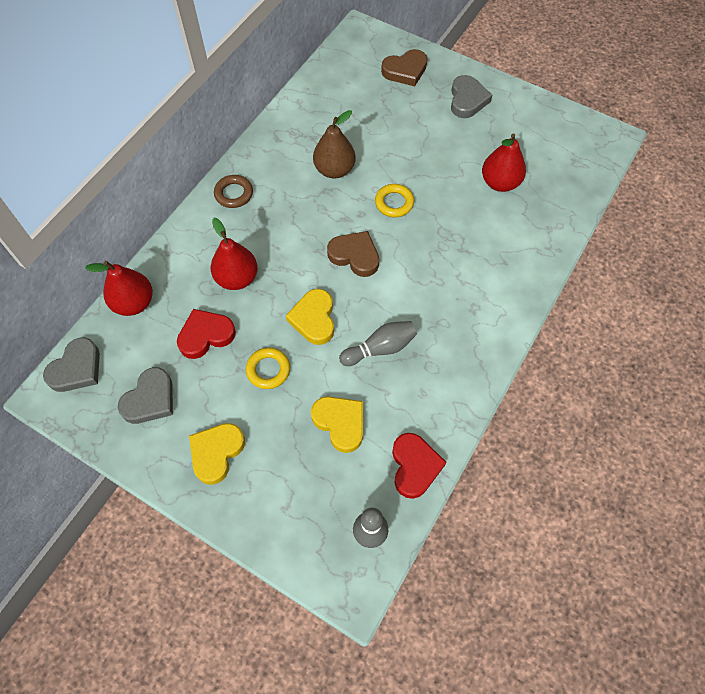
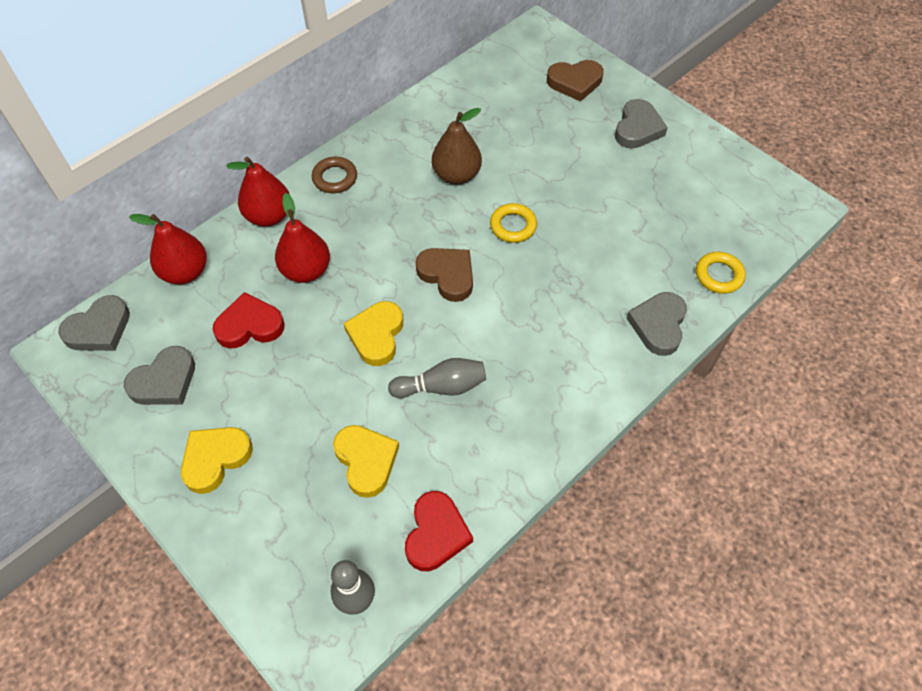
camera: 15 degrees right, 5 degrees down
(268, 370) = (305, 380): yellow ring -> yellow ring (719, 275)
(500, 183) = (646, 229): red pear -> red pear (269, 216)
(532, 259) = (658, 325): none -> grey heart

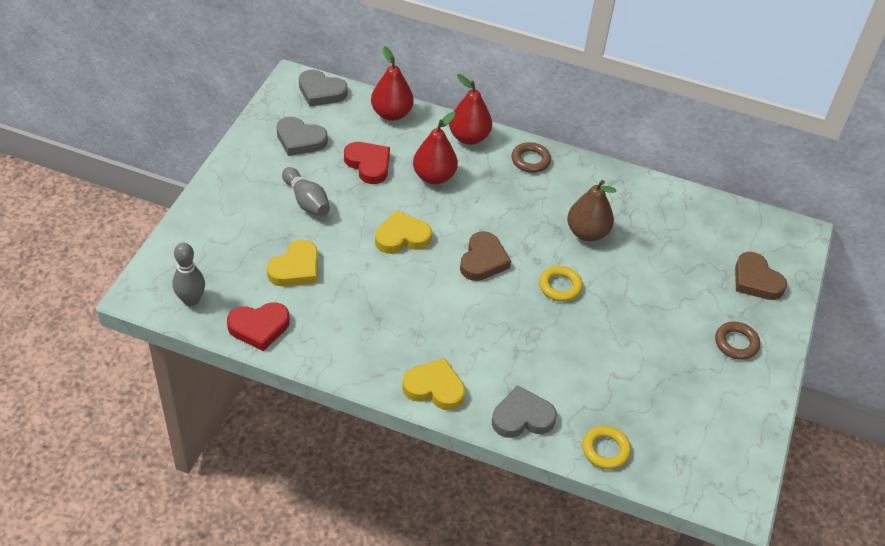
camera: 60 degrees right, 10 degrees down
(215, 459) = (256, 188): yellow heart -> yellow heart (434, 388)
(441, 387) = (380, 290): grey bowling pin -> grey bowling pin (306, 201)
(637, 128) = (736, 343): grey heart -> brown ring

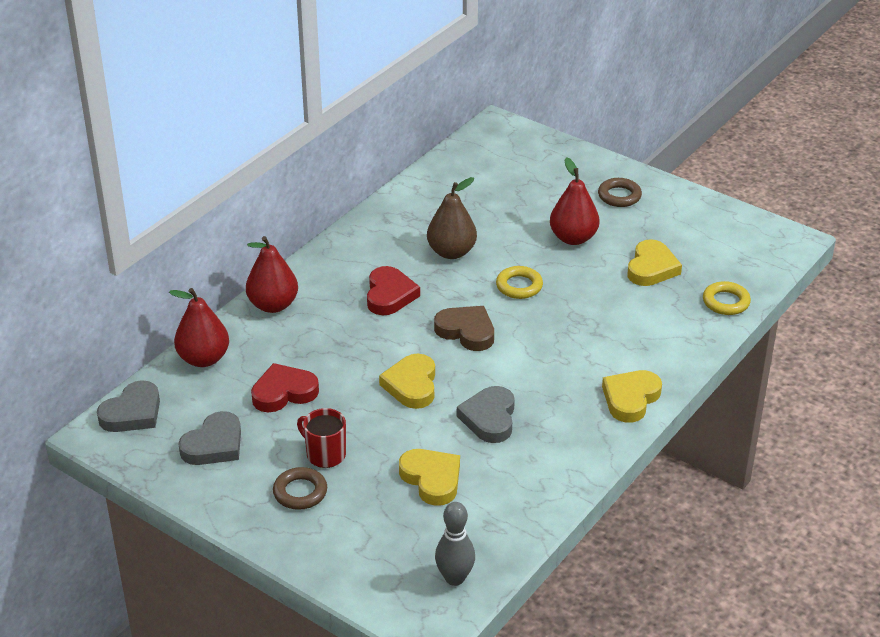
camera: 70 degrees left, 10 degrees down
(259, 327) = (514, 522): red heart -> red heart (389, 295)
(306, 201) = (325, 454): grey bowling pin -> red mug
(434, 176) = (325, 343): red pear -> red pear (573, 238)
(522, 417) = (678, 346): grey heart -> grey heart (489, 418)
(530, 160) = (330, 267): brown ring -> brown ring (300, 492)
(632, 382) = (651, 268): none -> yellow heart
(756, 280) = (547, 165): brown heart -> none

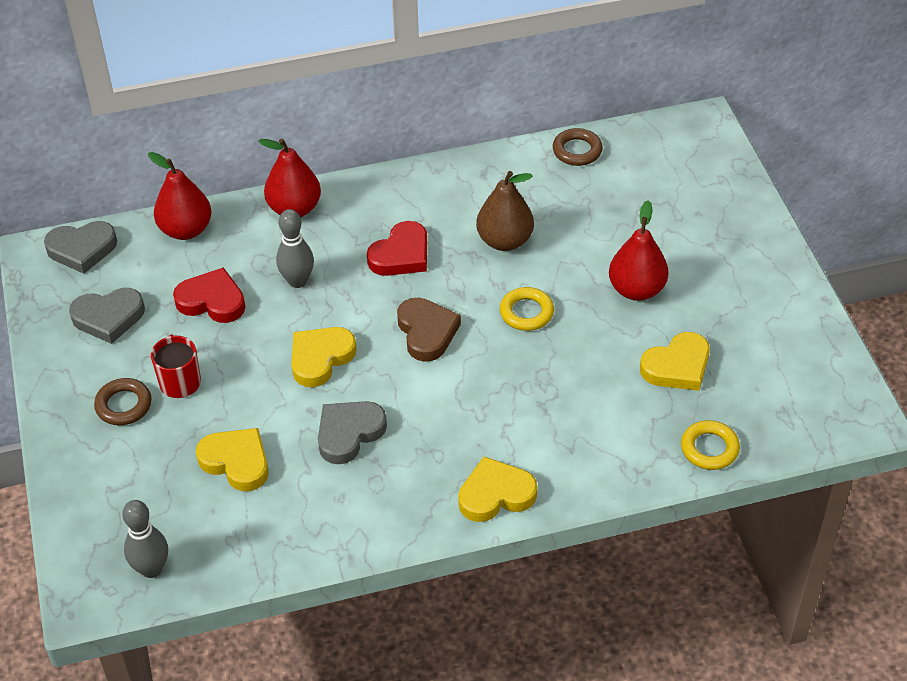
camera: 40 degrees right, 10 degrees up
(333, 348) = (297, 281): none -> grey bowling pin
(432, 479) = (236, 462): yellow heart -> yellow heart turned 60 degrees counterclockwise
(619, 196) = (736, 268): brown ring -> brown ring (577, 151)

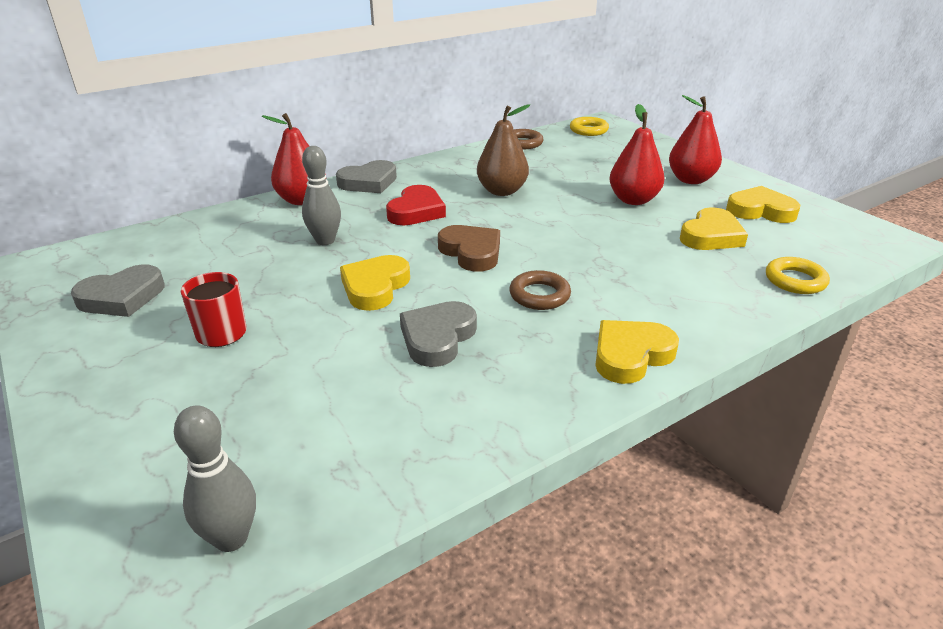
camera: 20 degrees left, 15 degrees down
(82, 249) = (84, 254): grey heart -> grey heart (368, 182)
(124, 405) = (153, 365): brown ring -> brown ring (539, 295)
(186, 230) = (197, 226): red pear -> red pear (691, 180)
(212, 301) = (240, 267): red heart -> none
(236, 462) = (315, 389): yellow heart -> yellow heart (760, 211)
(526, 312) = (553, 226): yellow ring -> yellow ring (588, 130)

